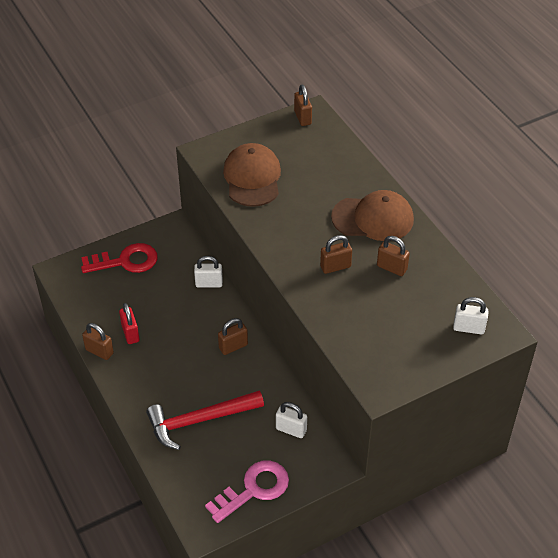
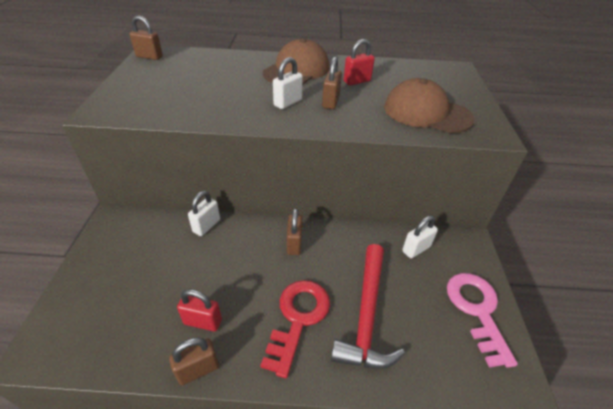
camera: 60 degrees left, 5 degrees down
(125, 261) = (104, 276): red key -> red key (298, 318)
(252, 178) = (174, 100): brown cap -> brown cap (426, 113)
(392, 268) = (357, 81): brown padlock -> red padlock
(468, 328) = (444, 77): white padlock -> white padlock (288, 103)

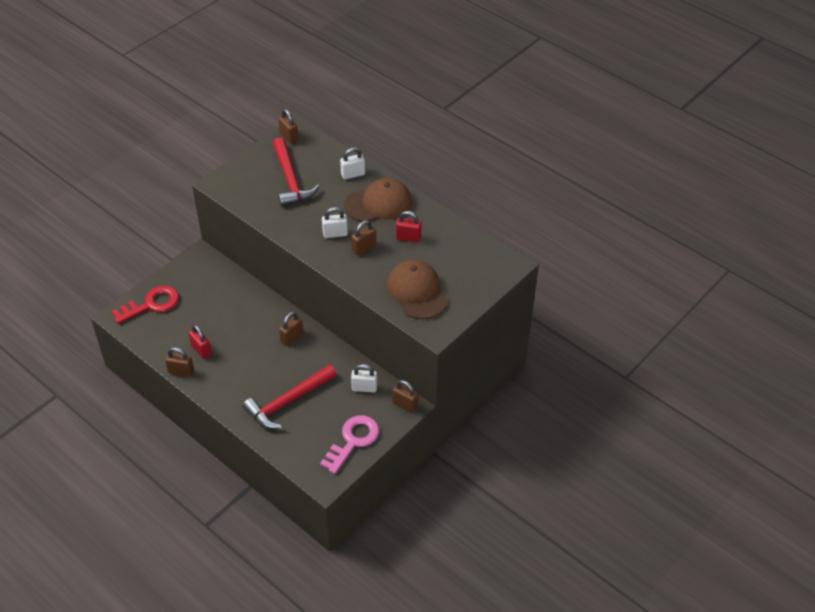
camera: 40 degrees right, 5 degrees up
(187, 82) = (290, 180): none -> red hammer
(206, 226) = (251, 293): white padlock -> white padlock (353, 174)
(298, 318) = (250, 380): red key -> red key (151, 304)
(466, 241) = (405, 405): none -> brown padlock

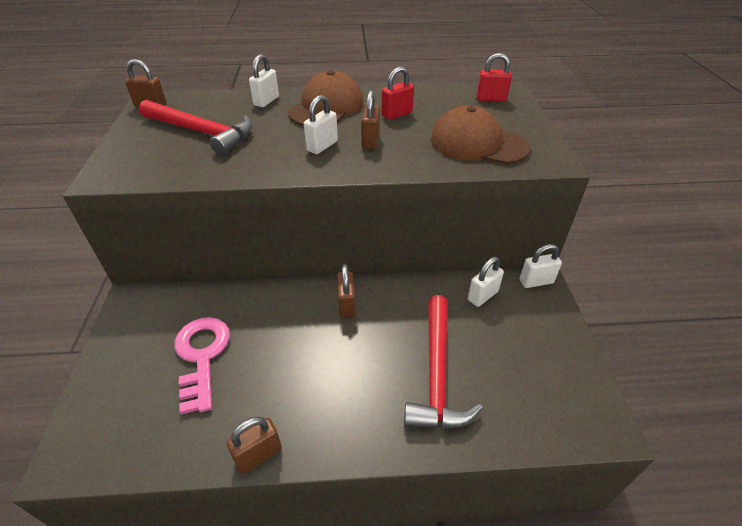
camera: 45 degrees left, 5 degrees down
(151, 304) = (113, 402): red key -> none
(201, 350) = (255, 402): red padlock -> red padlock (491, 99)
(353, 441) = (554, 354): pink key -> pink key (202, 356)
(405, 405) = (536, 281): brown padlock -> white padlock

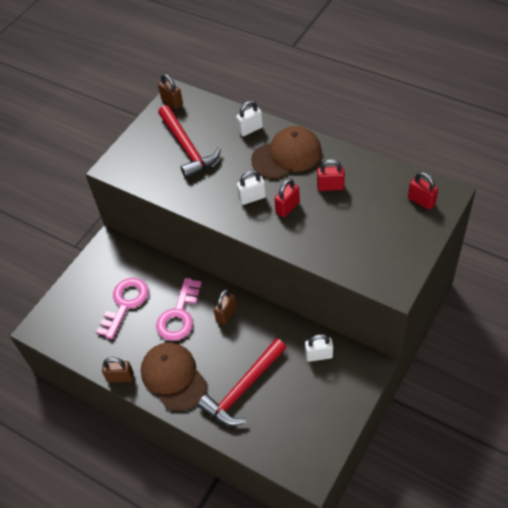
camera: 40 degrees right, 10 degrees up
(288, 333) = (179, 315): none -> pink key
(370, 141) = (287, 207): brown padlock -> red padlock
(478, 143) = (360, 245): brown cap -> brown cap (173, 377)
(536, 281) = (367, 365): white padlock -> none

